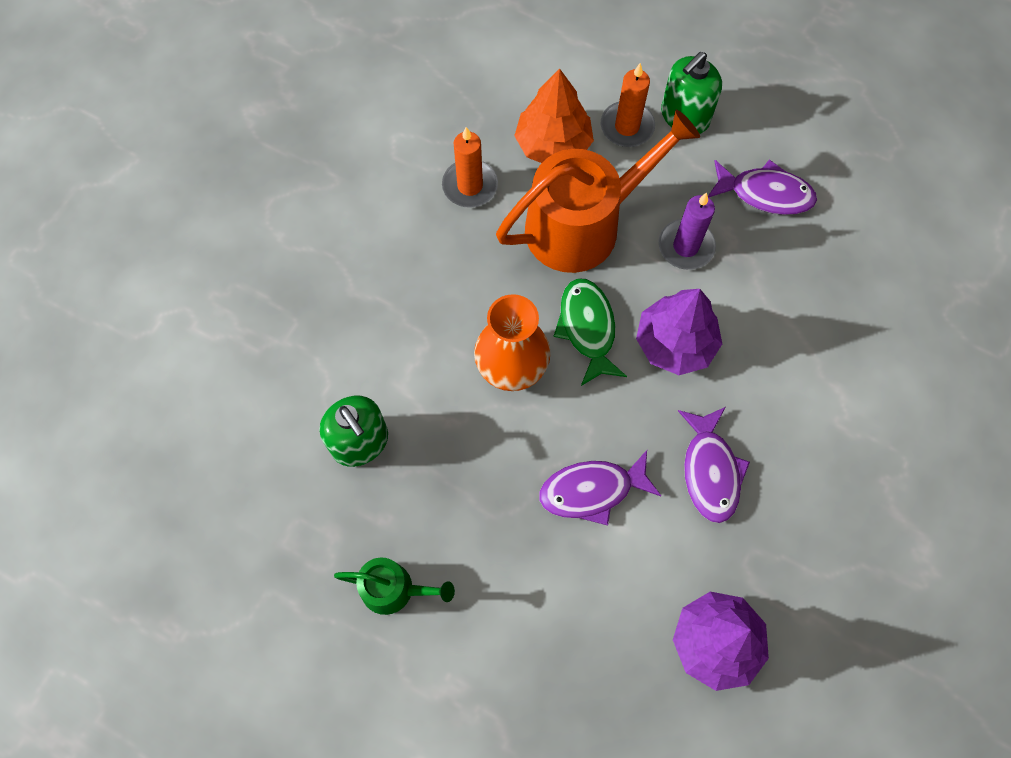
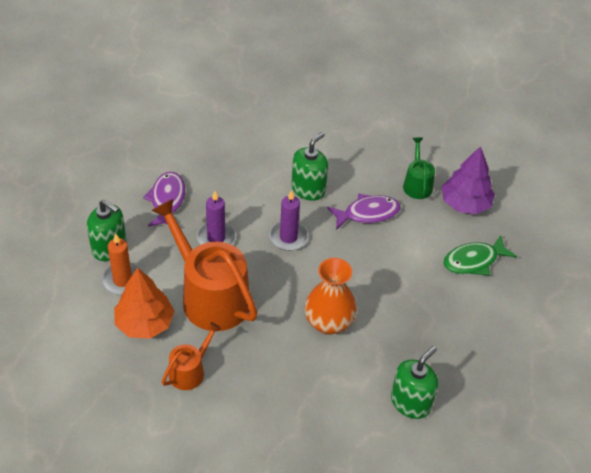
camera: 105 degrees left, 20 degrees down
(394, 589) = (499, 362): green watering can -> green watering can (417, 184)
(470, 186) = (190, 371): orange candle -> orange watering can
(587, 328) = (290, 284): green fish -> green fish (474, 261)
(592, 490) = (399, 268): purple fish -> none
(675, 343) = (288, 237): purple tree -> purple candle
(771, 391) = (308, 189): none -> green soap dispenser

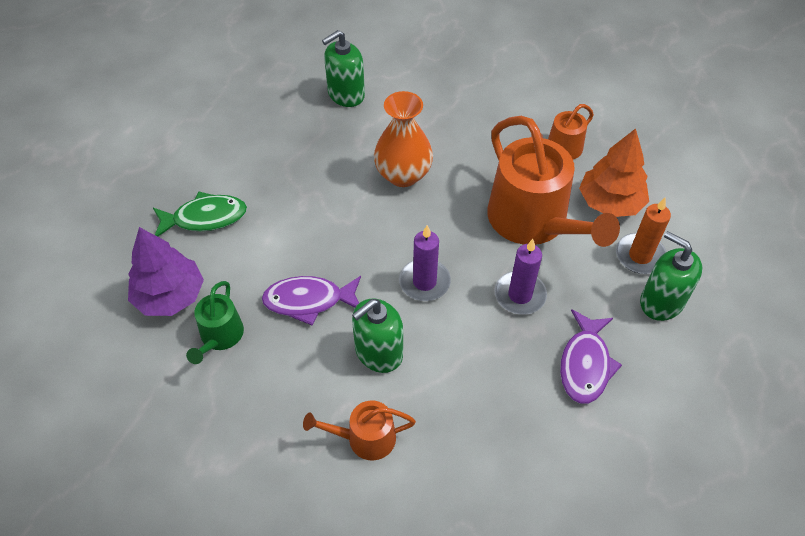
camera: 165 degrees left, 5 degrees up
(302, 145) = (365, 438): none -> orange watering can

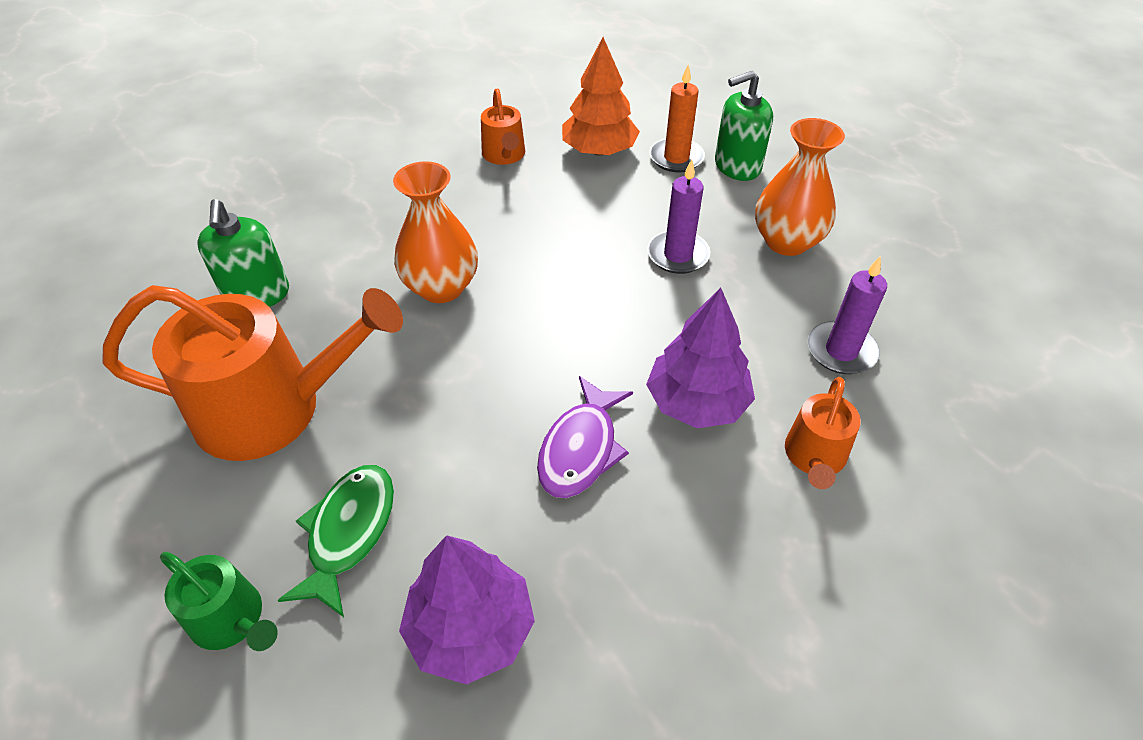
camera: 65 degrees left, 5 degrees down
(220, 336) = (585, 577): green watering can -> green watering can (232, 619)
(378, 352) = (696, 402): green soap dispenser -> purple tree
(424, 282) = (616, 325): purple candle -> purple candle (841, 351)
(533, 221) = (587, 209): orange watering can -> orange watering can (273, 408)
(585, 364) = (786, 241): purple fish -> orange vase

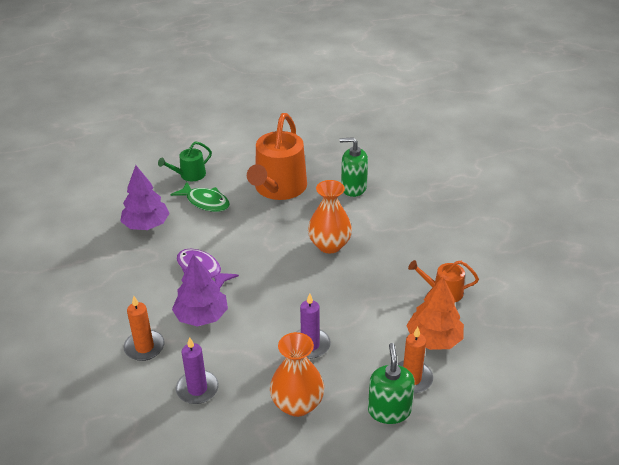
camera: 110 degrees right, 10 degrees down
(814, 457) = (144, 347): orange watering can -> orange candle

